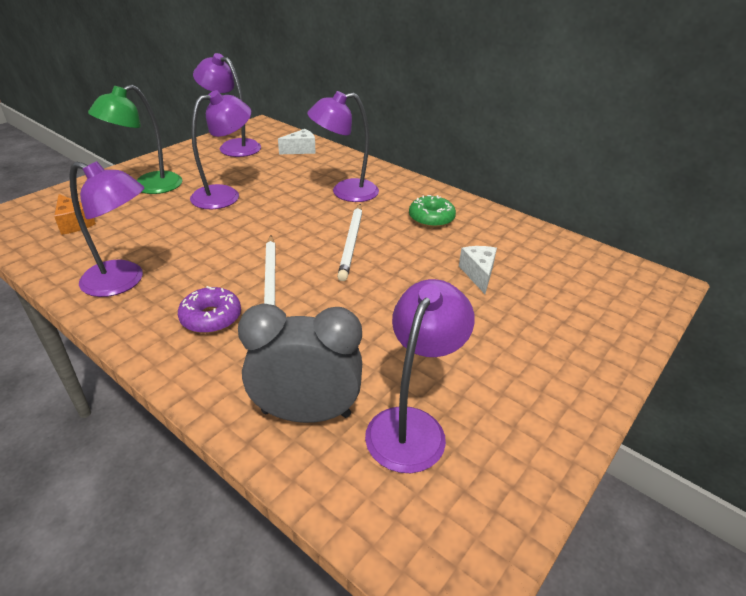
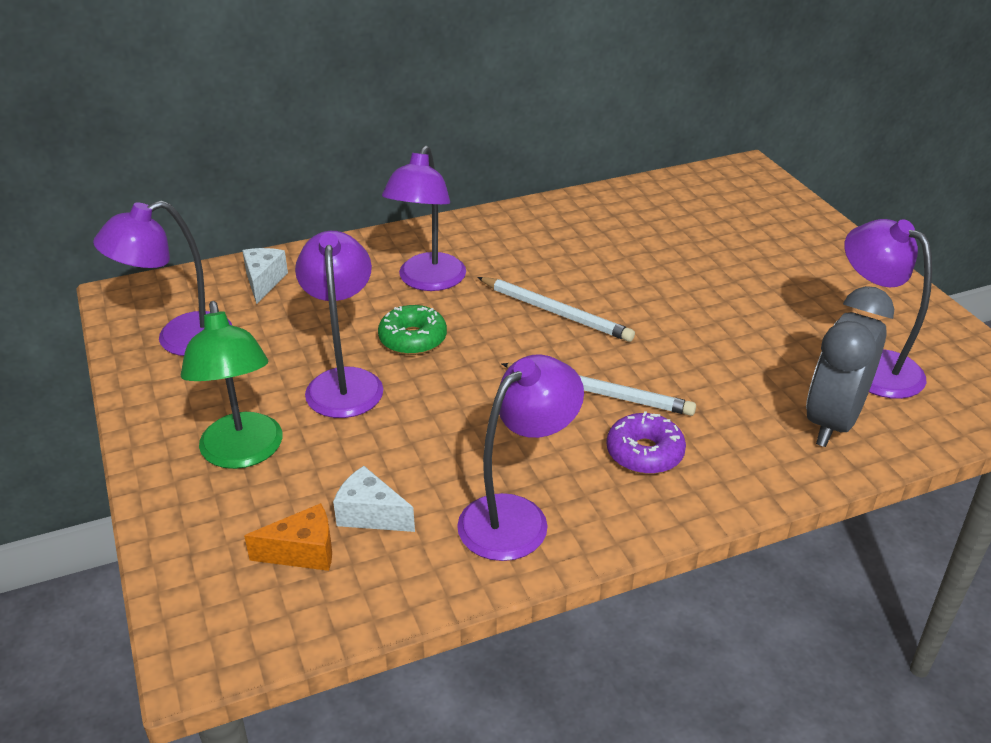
camera: 60 degrees left, 0 degrees up
(431, 218) = (543, 243): green donut -> green donut (413, 339)
(478, 274) = (673, 254): white cheese -> white cheese (370, 515)

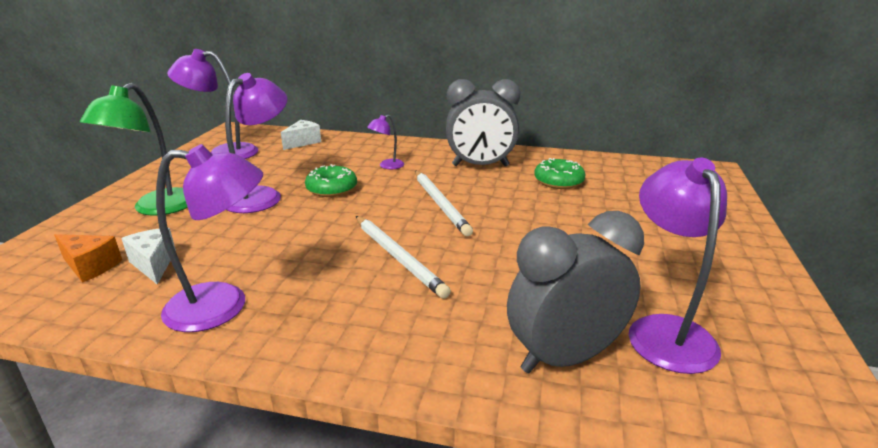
camera: 35 degrees right, 10 degrees down
(427, 281) = (387, 166): purple lamp -> purple lamp, size x0.50
(529, 242) = (480, 165): none -> grey clock
(631, 236) = (558, 181): none -> green donut
(644, 453) = (369, 307): purple donut -> none

